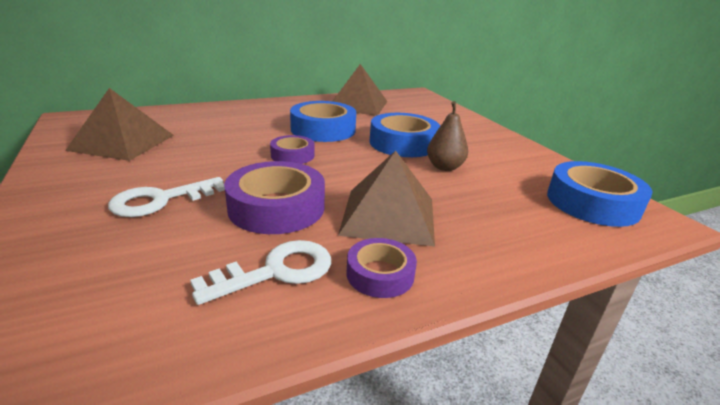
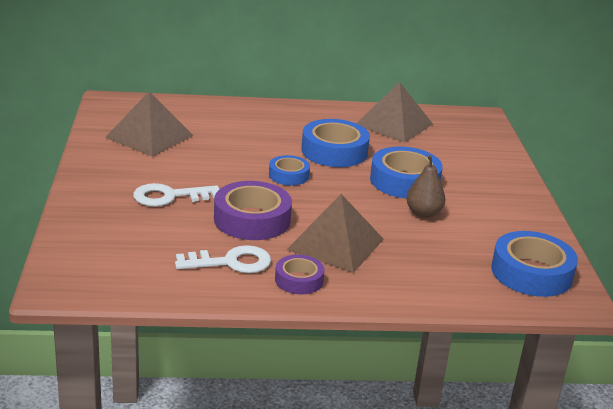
camera: 20 degrees right, 0 degrees up
(292, 155) = (288, 175): purple tape -> blue tape

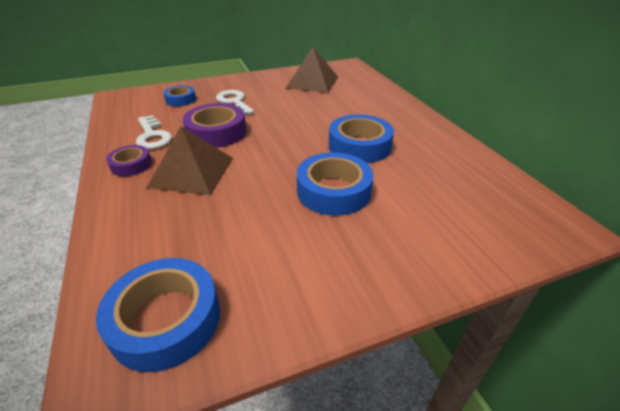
camera: 75 degrees right, 10 degrees up
(288, 175) = (296, 134): blue tape -> blue tape (181, 100)
(394, 124) = (455, 167): brown pyramid -> none
(423, 213) = (272, 212): brown pear -> none

